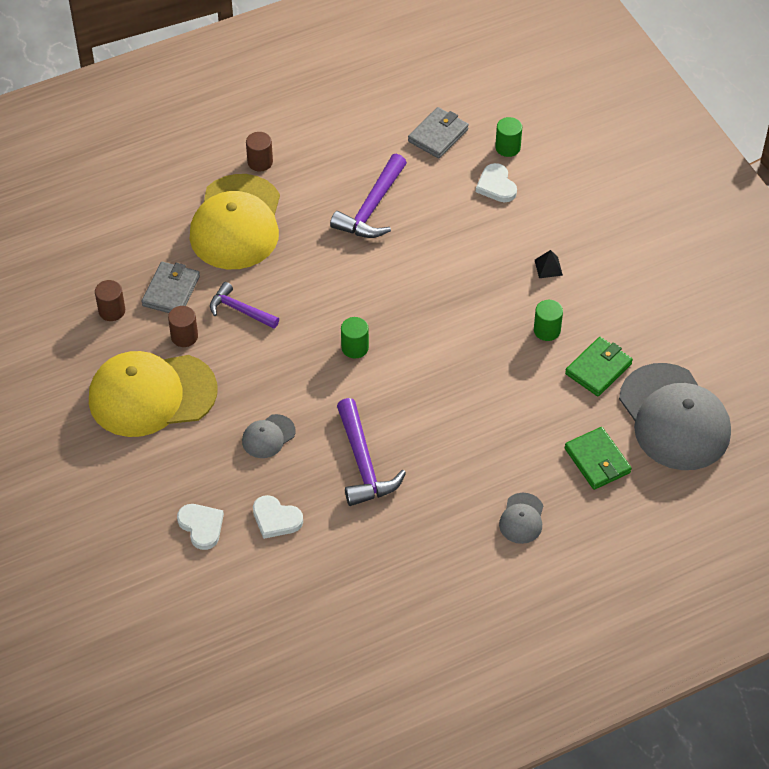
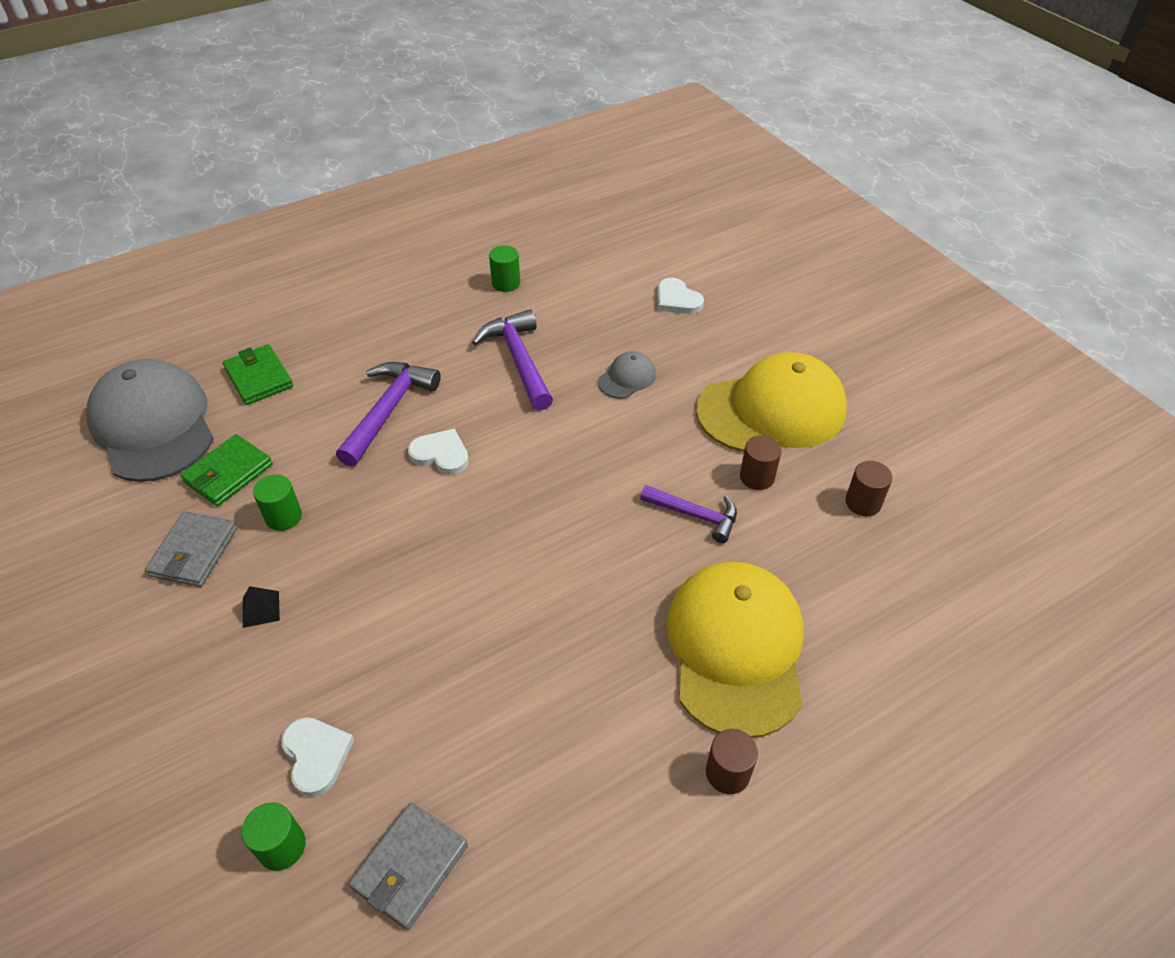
camera: 175 degrees right, 5 degrees down
(171, 291) = (795, 534): grey wallet -> grey wallet (194, 552)
(276, 519) = (604, 309): white heart -> white heart (441, 454)
(355, 348) = (537, 478): green cylinder -> green cylinder (506, 283)
(371, 208) = (527, 693): purple hammer -> purple hammer (389, 410)
(522, 518) = (353, 324): grey cap -> none

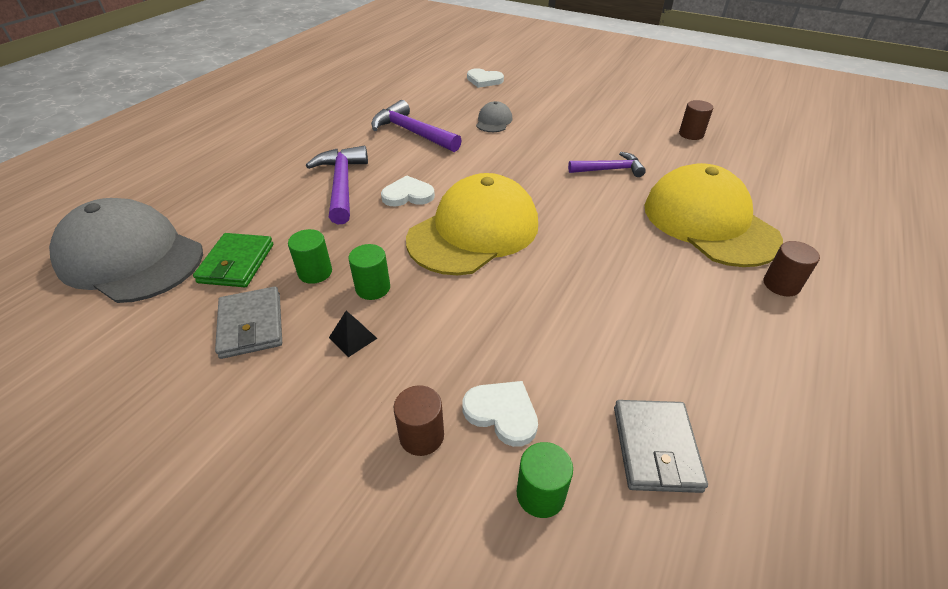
camera: 30 degrees left, 5 degrees down
(259, 378) = (210, 199): green wallet -> none
(506, 283) = (362, 100): green cylinder -> green cylinder (373, 288)
(757, 477) = (623, 141): brown cylinder -> brown cylinder (421, 436)
(772, 410) = (595, 111): yellow cap -> yellow cap (474, 231)

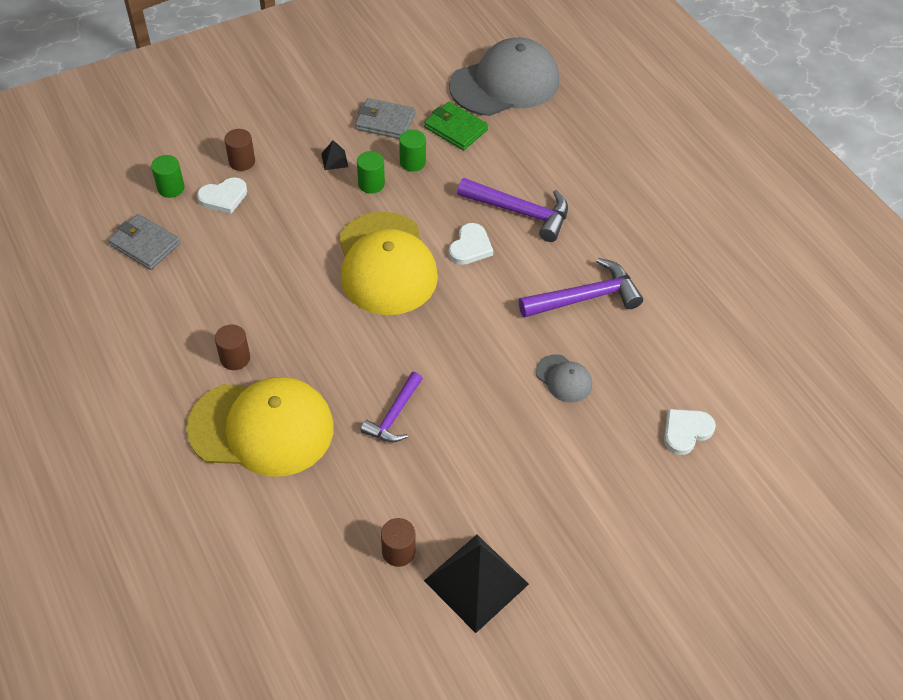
camera: 120 degrees right, 10 degrees up
(665, 108) = (476, 582): none -> black pyramid
(781, 285) = (166, 409): brown cylinder -> brown cylinder (235, 358)

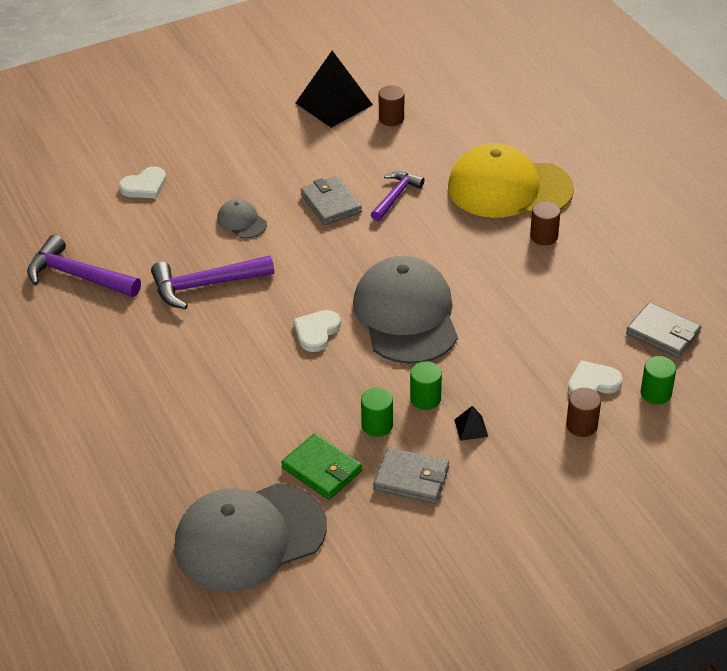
camera: 175 degrees left, 10 degrees down
(386, 264) = (406, 315): yellow cap -> grey cap
(468, 404) = (331, 204): none -> grey wallet
(520, 212) = (257, 368): purple hammer -> purple hammer (77, 276)

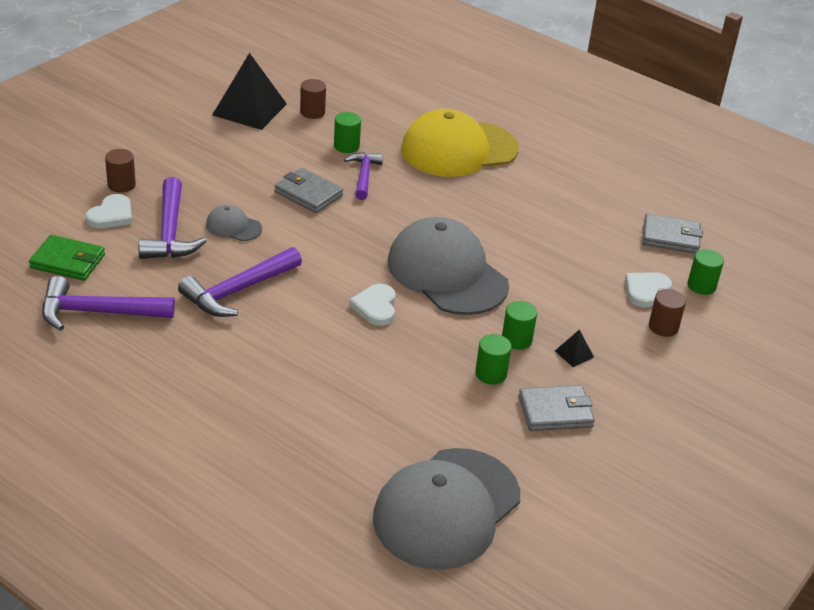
camera: 30 degrees left, 5 degrees down
(183, 214) = (170, 232): none -> purple hammer
(322, 469) = (469, 427): green wallet -> green wallet (68, 261)
(400, 161) = (346, 146): none -> green cylinder
(544, 236) = (517, 182): brown cylinder -> brown cylinder (121, 185)

